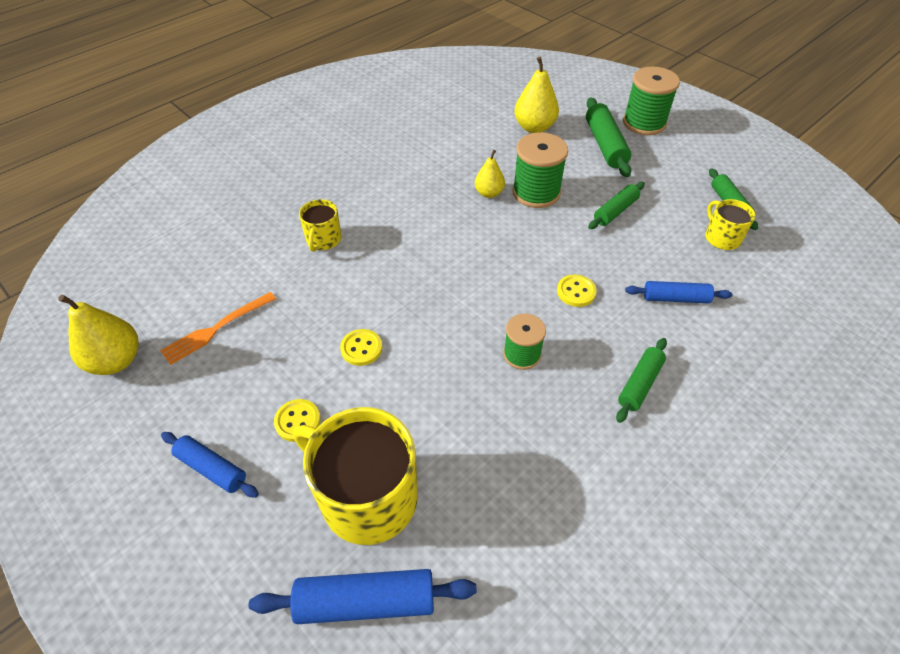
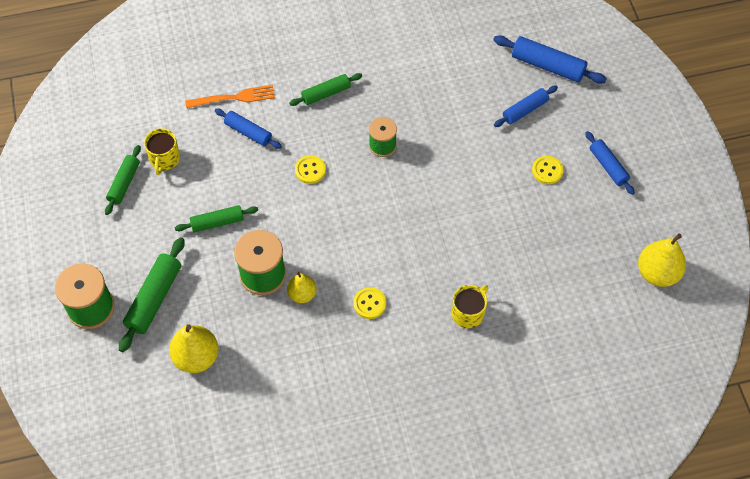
camera: 150 degrees left, 10 degrees up
(216, 329) = (581, 265): orange fork -> orange fork (234, 97)
(361, 348) = (484, 200): yellow button -> yellow button (369, 304)
(367, 497) = (525, 110): yellow mug -> blue rolling pin

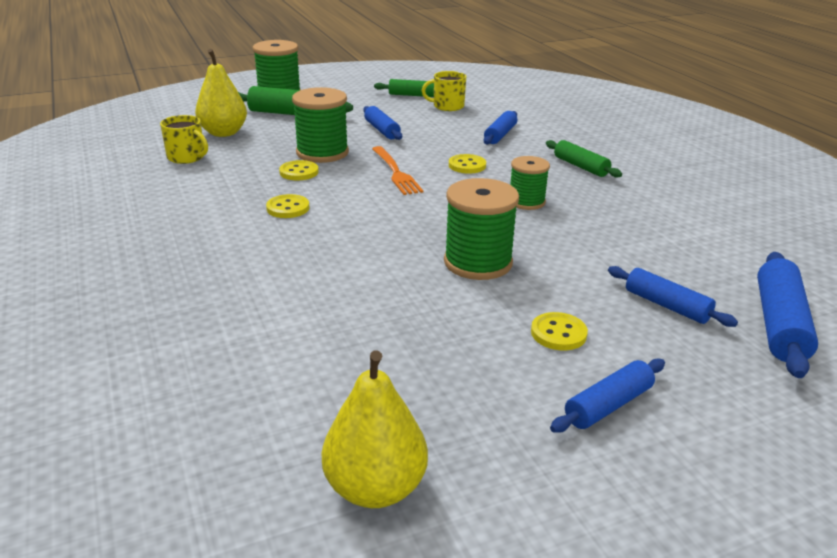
camera: 80 degrees right, 30 degrees down
(217, 222) = (382, 130): green rolling pin -> blue rolling pin
(234, 97) = (540, 126): orange fork -> orange fork (396, 172)
(302, 294) = (299, 172): yellow pear -> yellow button
(466, 194) = (478, 262): none -> green spool
(468, 313) = (275, 275): yellow mug -> yellow mug (187, 157)

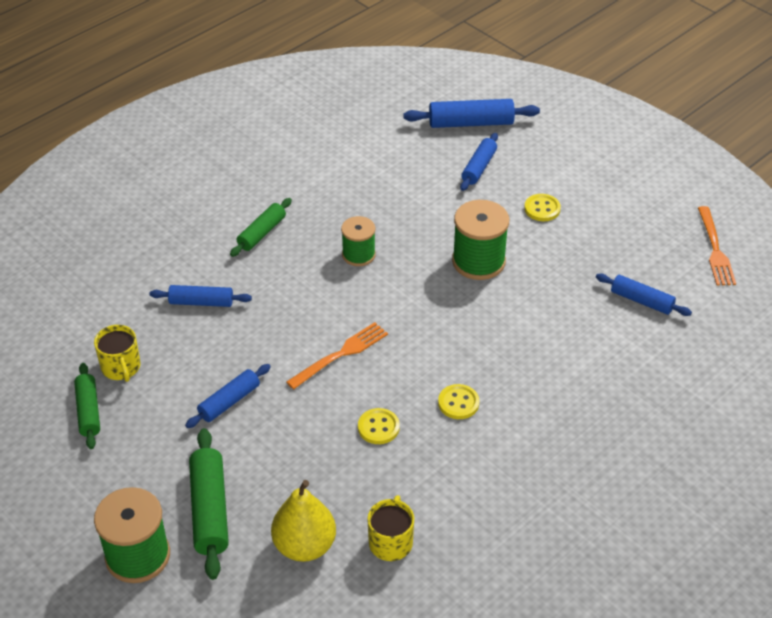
camera: 110 degrees left, 15 degrees up
(322, 153) = (319, 428): green spool -> none
(375, 488) = (715, 250): yellow pear -> orange fork
(467, 165) = (298, 308): yellow button -> none
(608, 405) = (596, 182): blue rolling pin -> blue rolling pin (641, 301)

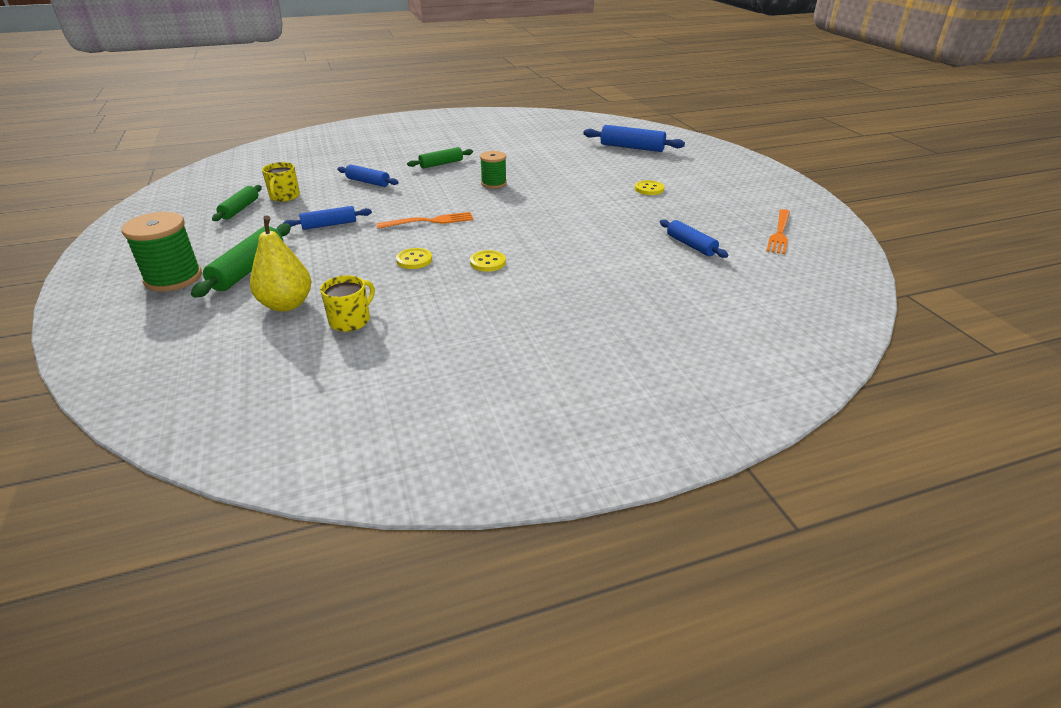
camera: 25 degrees right, 10 degrees down
(478, 261) = (576, 202): green spool -> none
(479, 167) = (619, 165): blue rolling pin -> none

